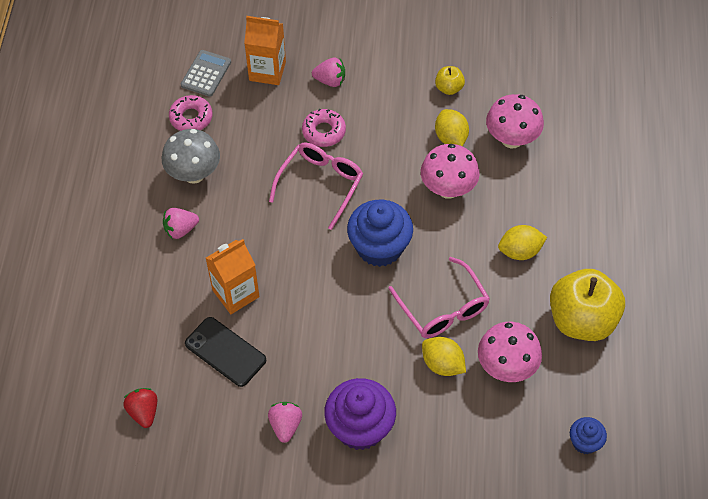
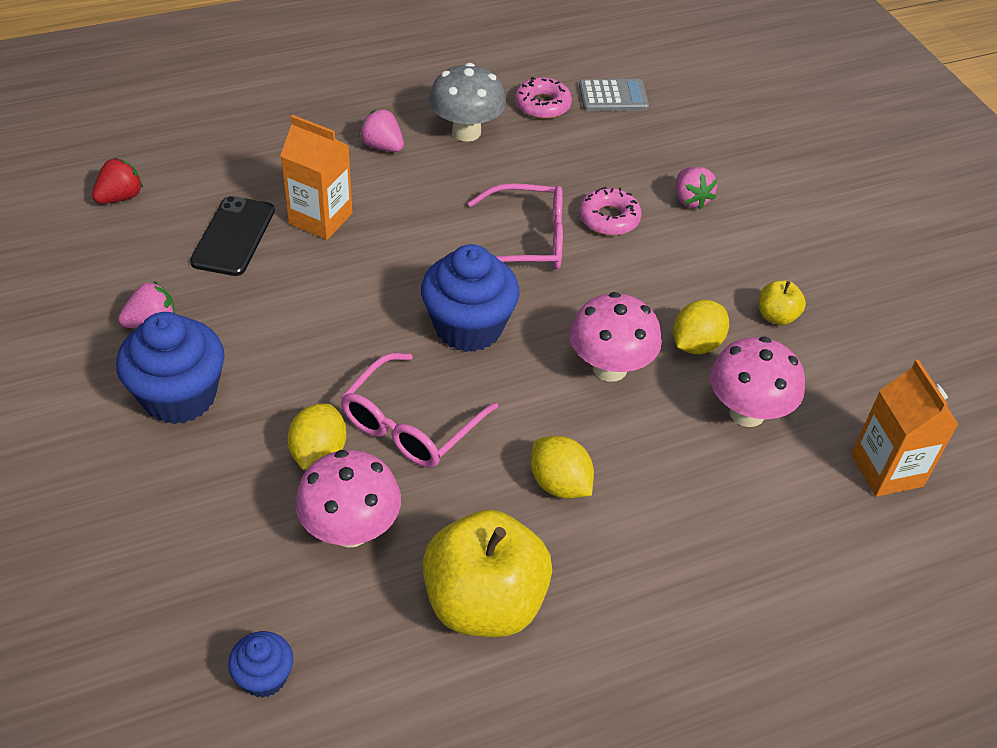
camera: 60 degrees right, 10 degrees down
(267, 71) = (658, 142): orange carton -> orange carton (887, 470)
(360, 427) = (179, 396): purple cupcake -> blue cupcake

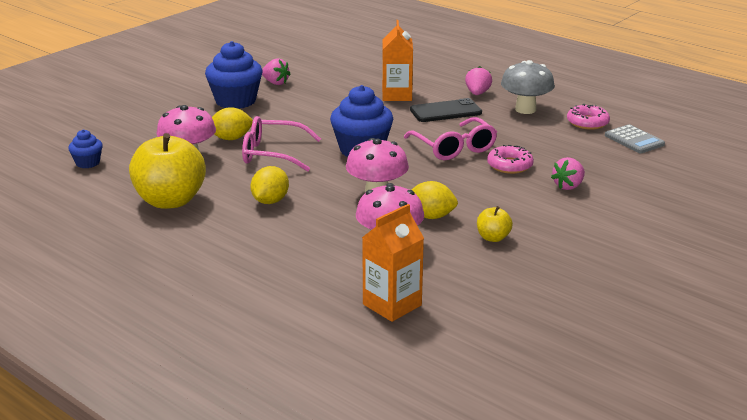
camera: 65 degrees right, 20 degrees down
(120, 197) = (351, 53): red strawberry -> none
(233, 236) = (356, 81): black phone -> black phone (445, 111)

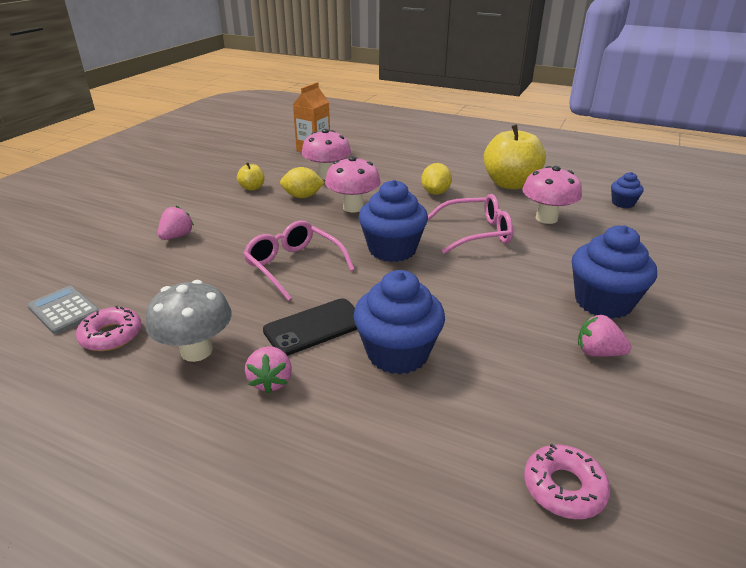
camera: 165 degrees right, 5 degrees up
(231, 138) = (536, 245): yellow lemon -> none
(397, 95) = (397, 353): orange carton -> blue cupcake
(509, 165) = (232, 251): pink donut -> pink donut (564, 488)

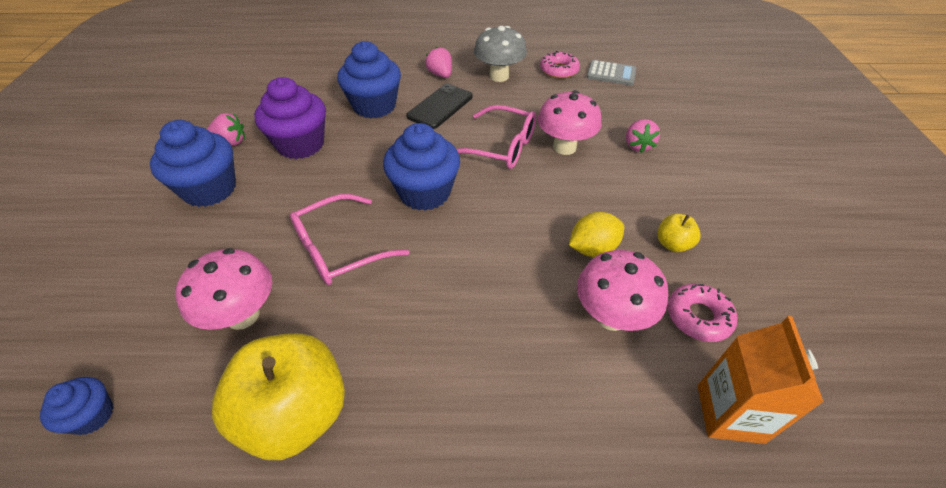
camera: 155 degrees right, 15 degrees up
(353, 207) = (512, 248): pink mushroom -> pink mushroom (564, 147)
(435, 192) = (420, 329): yellow lemon -> none
(505, 325) = (301, 144): none -> purple cupcake
(564, 488) = (270, 74): pink donut -> pink donut (698, 317)

